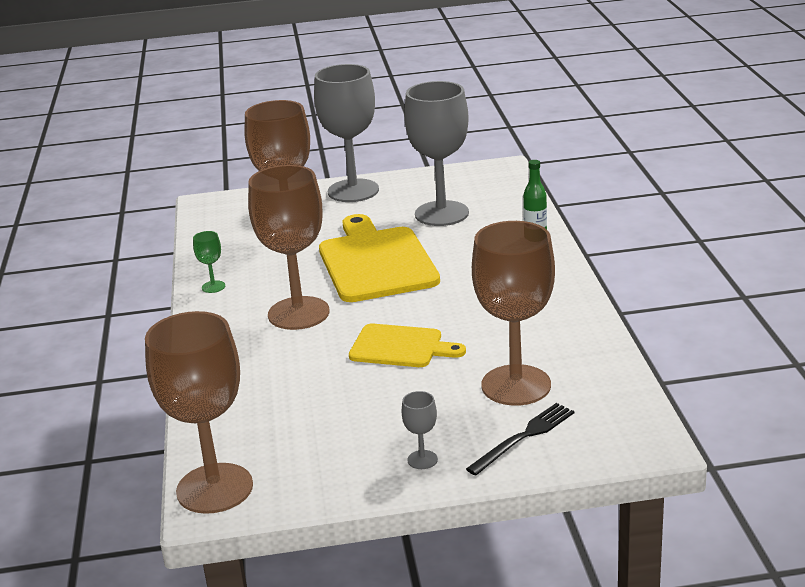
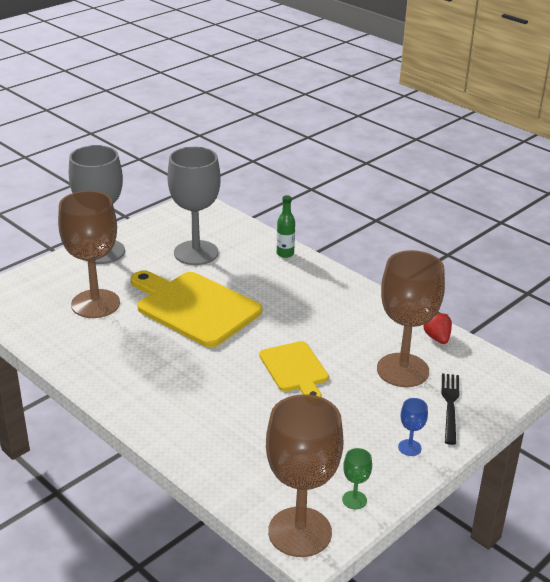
camera: 40 degrees left, 5 degrees up
(213, 287) = (88, 370): green goblet -> green goblet (354, 500)
(298, 313) = (187, 369): brown goblet -> none
(401, 347) = (295, 369): yellow cutting board -> yellow cutting board turned 90 degrees clockwise
(422, 460) = (409, 447): grey goblet -> blue goblet
(601, 367) = (437, 338): none -> red strawberry

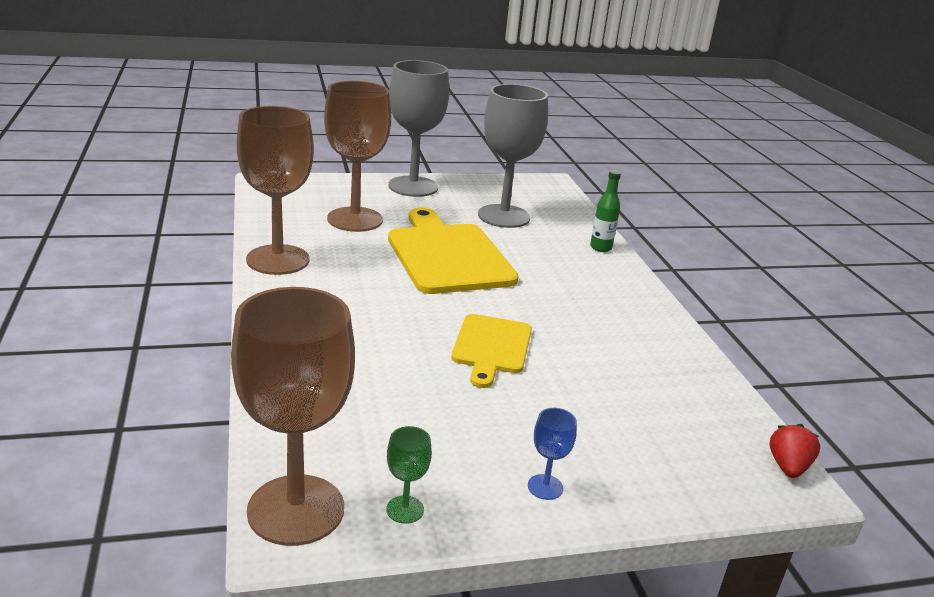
camera: 30 degrees right, 5 degrees down
(402, 370) = (627, 402): brown goblet -> brown goblet (278, 260)
(437, 338) = (710, 388): red strawberry -> red strawberry (788, 467)
(450, 405) = (654, 466): black fork -> none

